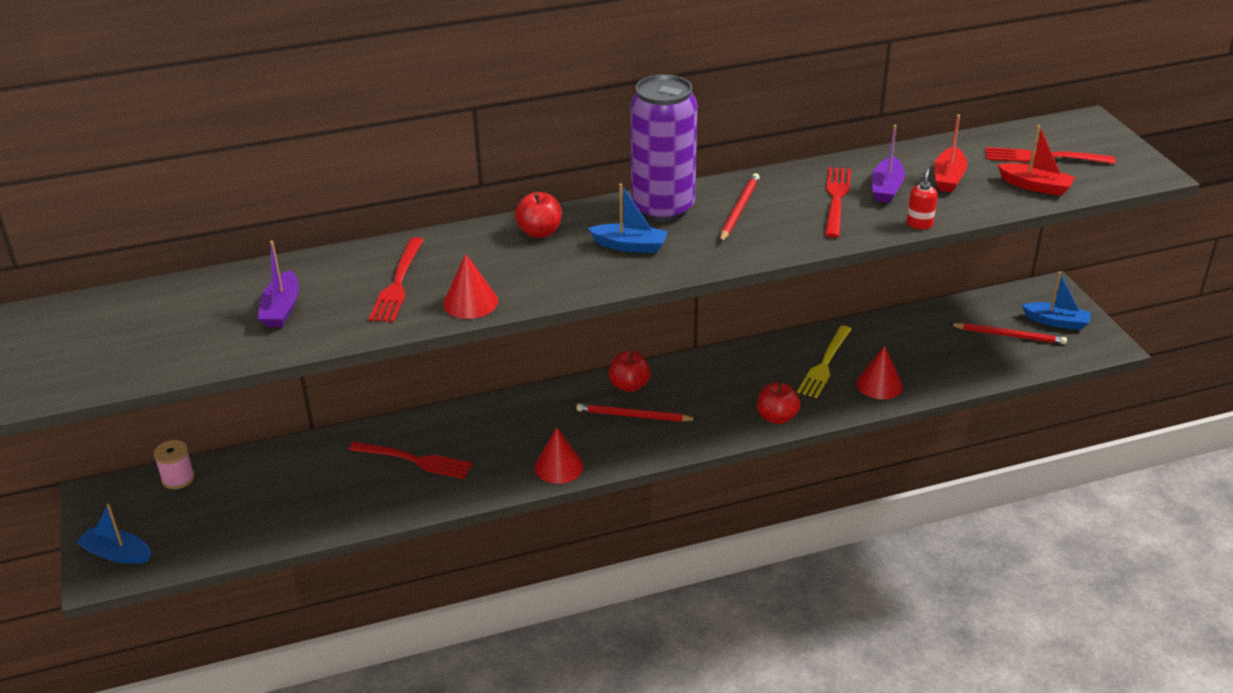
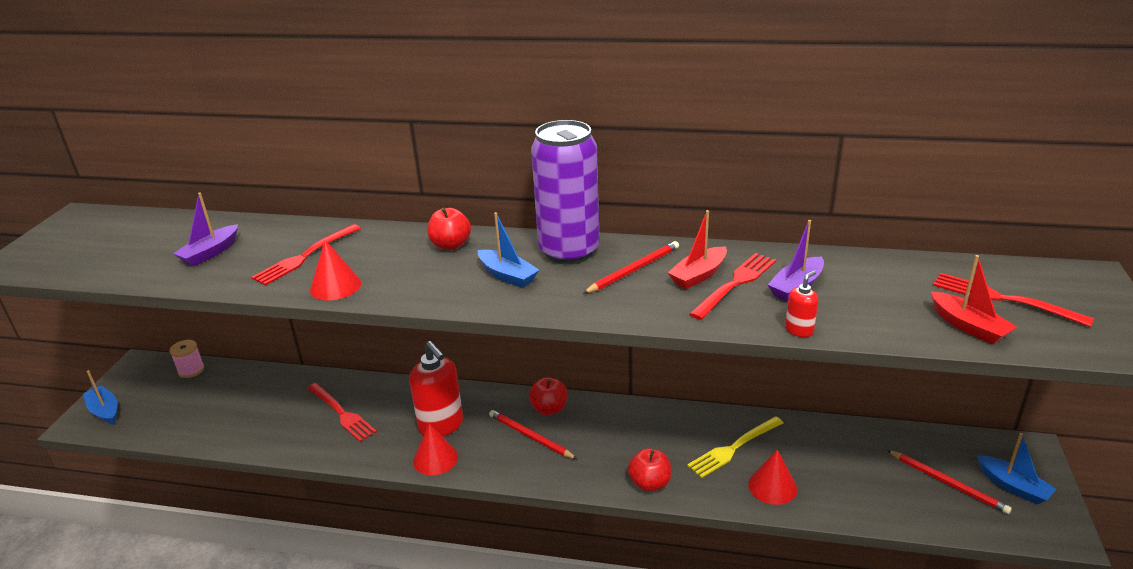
camera: 30 degrees right, 5 degrees down
(535, 435) = (441, 425): none -> red soap dispenser
(948, 178) = (873, 293): red boat -> red boat (698, 275)

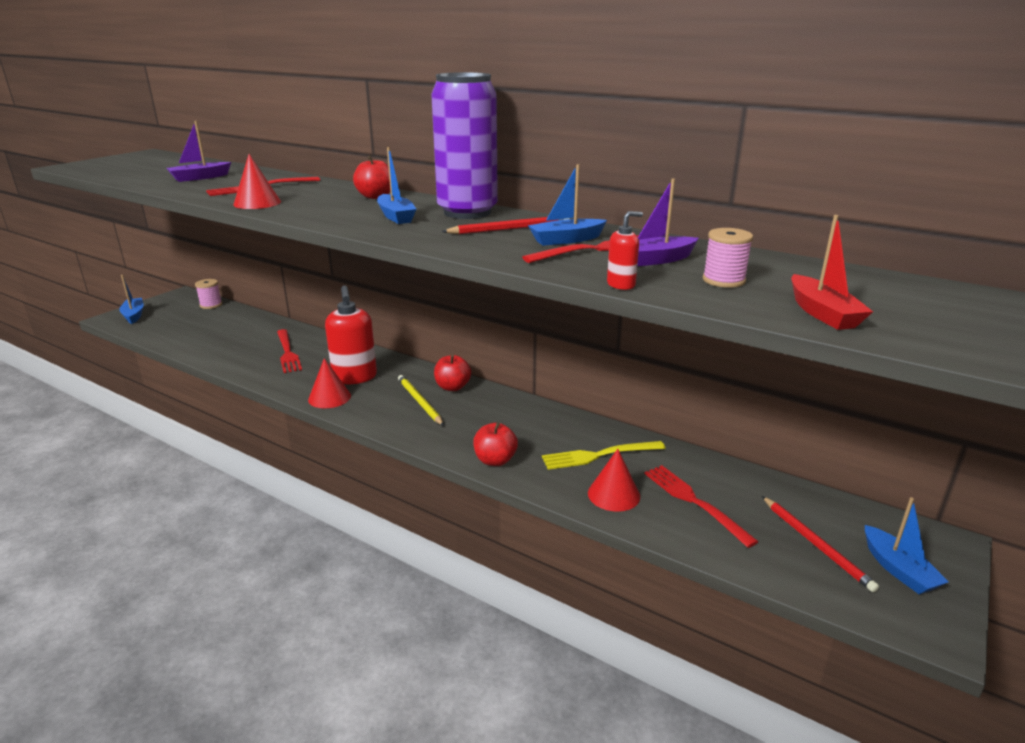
camera: 20 degrees right, 5 degrees down
(530, 436) = (419, 402): red pencil -> yellow pencil
(698, 275) = (566, 240): red boat -> blue boat
(869, 302) = (723, 280): none -> pink spool
(1003, 299) = (892, 303): red fork -> red fork (694, 502)

